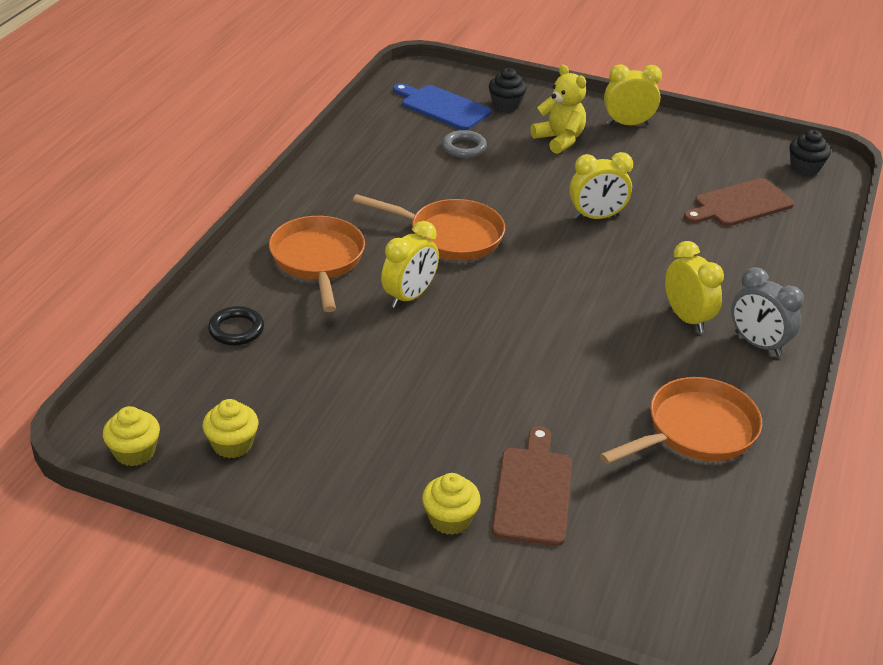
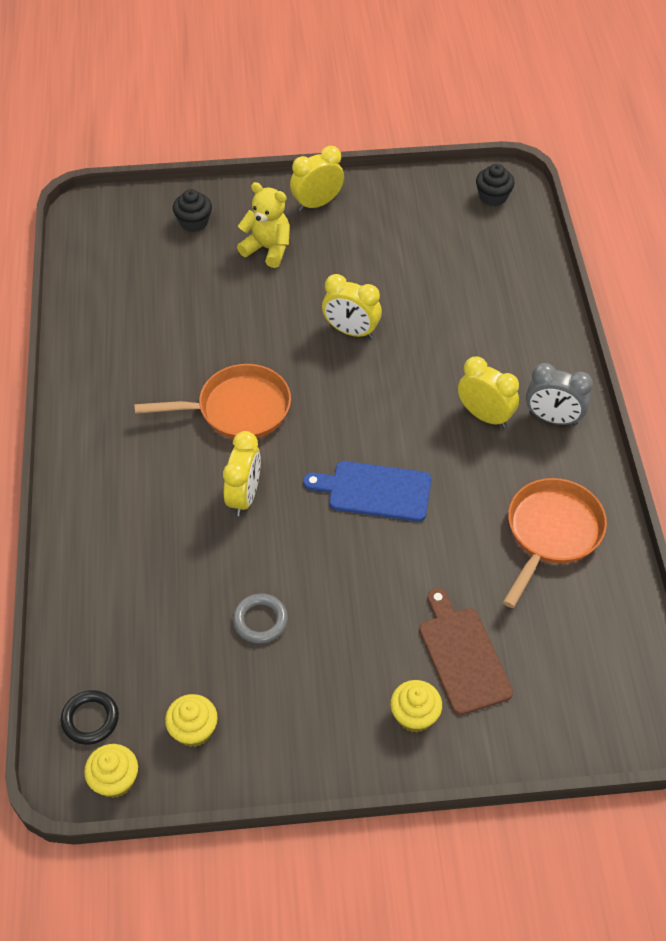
camera: 25 degrees left, 15 degrees up
(236, 329) = (115, 605): black ring -> black ring (90, 719)
(318, 260) = (138, 491): orange pan -> none
(442, 107) = (136, 249): blue cutting board -> blue cutting board (374, 491)
(464, 148) = (187, 294): grey ring -> grey ring (260, 620)
(596, 217) = (351, 331): yellow clock -> yellow clock turned 60 degrees clockwise
(740, 204) = (461, 264): brown cutting board -> none

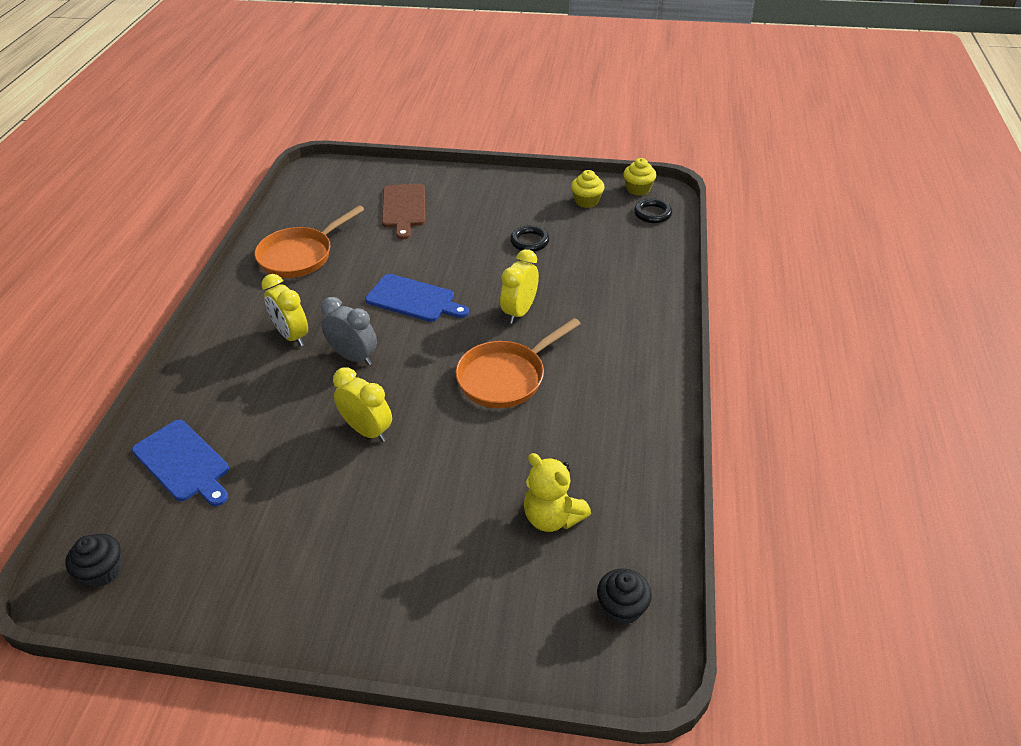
camera: 165 degrees left, 10 degrees down
(194, 222) = (496, 613): black cupcake -> black cupcake (622, 607)
(238, 409) = (505, 377): orange pan -> orange pan turned 45 degrees counterclockwise
(260, 620) = (529, 241): grey ring -> black ring
(268, 249) = (415, 550): yellow teddy bear -> yellow teddy bear (552, 517)
(317, 203) = (325, 610): yellow clock -> none
(414, 715) = (448, 189): yellow cupcake -> none
(495, 276) = (183, 463): none -> blue cutting board
(553, 419) = (238, 324): grey clock -> grey clock (353, 357)

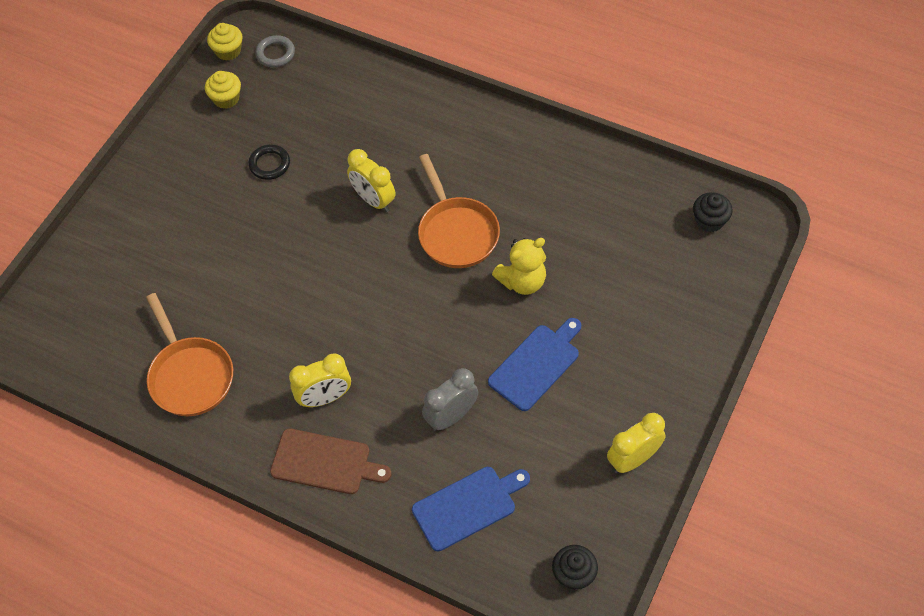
camera: 70 degrees left, 15 degrees up
(353, 357) = (380, 347): grey clock -> grey clock (451, 416)
(367, 431) = (482, 351): yellow clock -> yellow clock (633, 459)
(403, 208) = (150, 262): brown cutting board -> brown cutting board (325, 462)
(414, 299) = (316, 282): blue cutting board -> blue cutting board (536, 364)
(552, 517) = (619, 240): yellow teddy bear -> yellow teddy bear (522, 281)
(652, 214) = (275, 54): black ring -> grey ring

